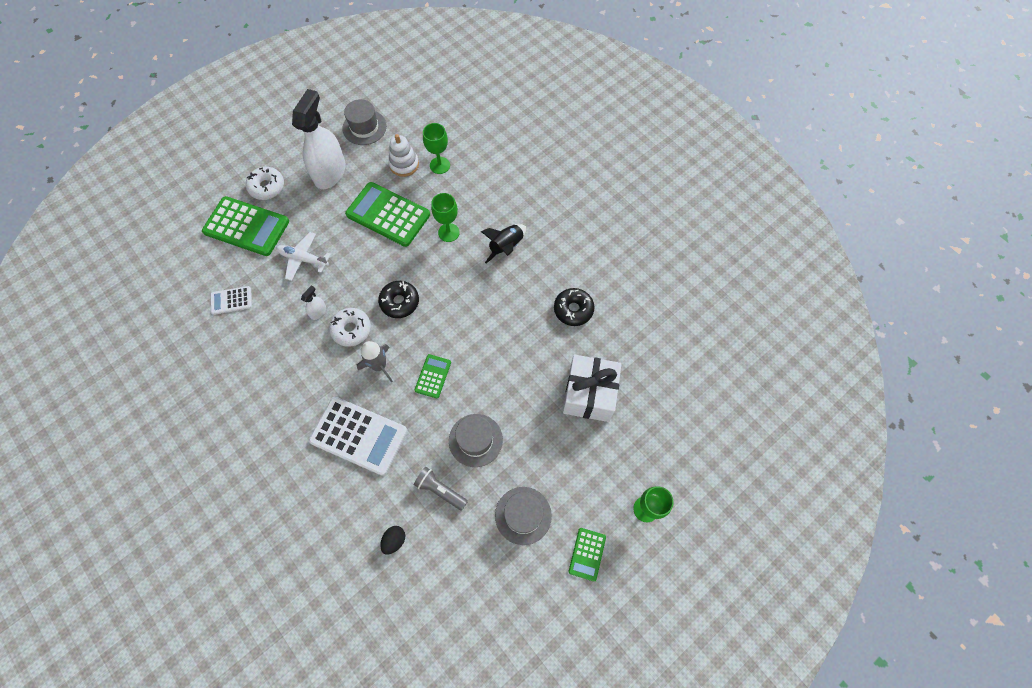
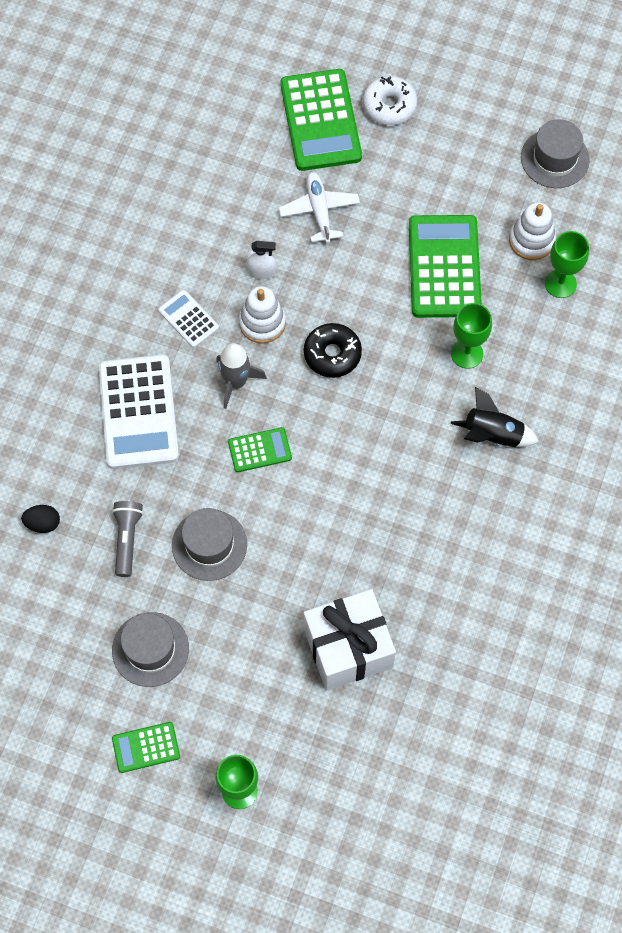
camera: 60 degrees right, 0 degrees up
(231, 300) = (216, 170): white calculator -> white calculator (188, 319)
(330, 172) = (459, 162): white spray bottle -> none
(351, 329) = (262, 322): white donut -> white stacking toy
(573, 309) = (455, 567): black donut -> none

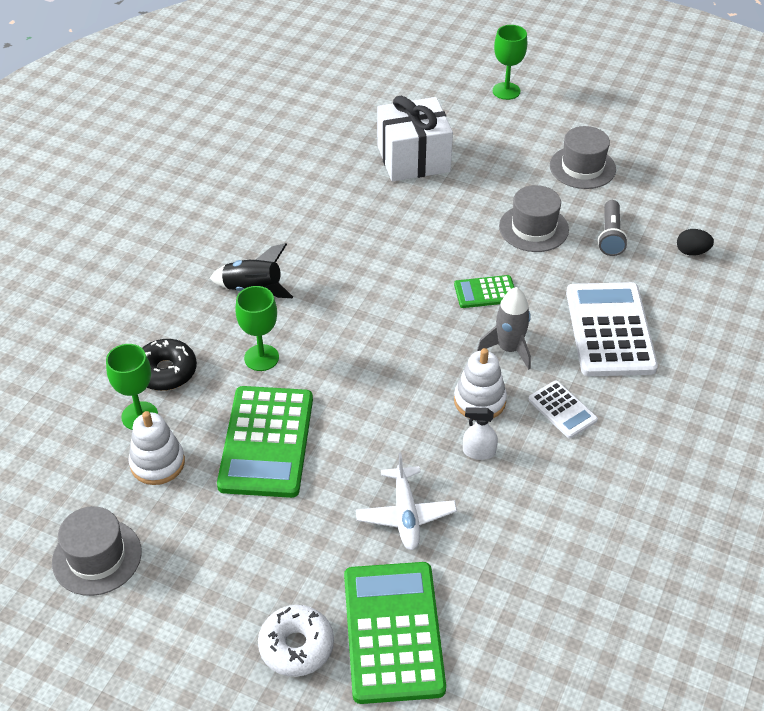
camera: 175 degrees left, 20 degrees down
(146, 747) = (581, 116): green calculator -> none
(332, 354) = (405, 366): black donut -> black donut (166, 371)

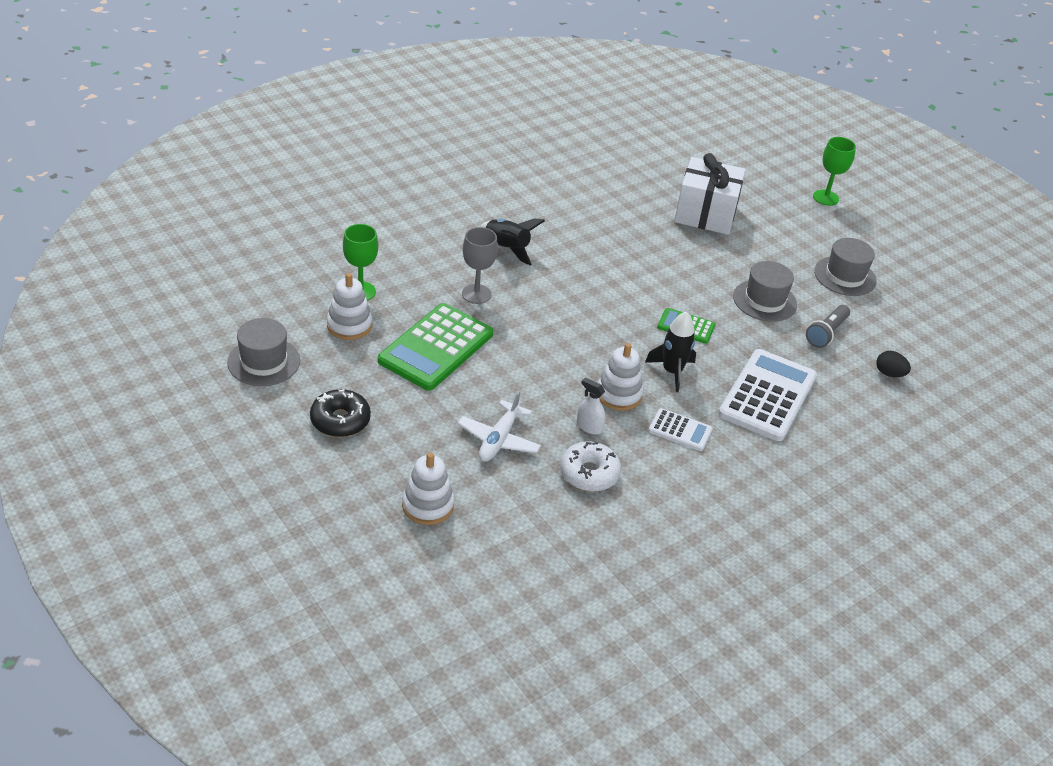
camera: 25 degrees right, 5 degrees down
(166, 371) = (401, 272): black donut -> black donut (340, 420)
(261, 358) = (476, 294): green goblet -> grey goblet
(296, 646) = (353, 479): white donut -> white donut (589, 473)
(393, 632) = (427, 505): green calculator -> white stacking toy
(509, 349) = (672, 371): grey rocket -> black rocket
(562, 410) = (680, 430): white calculator -> white calculator turned 60 degrees counterclockwise

